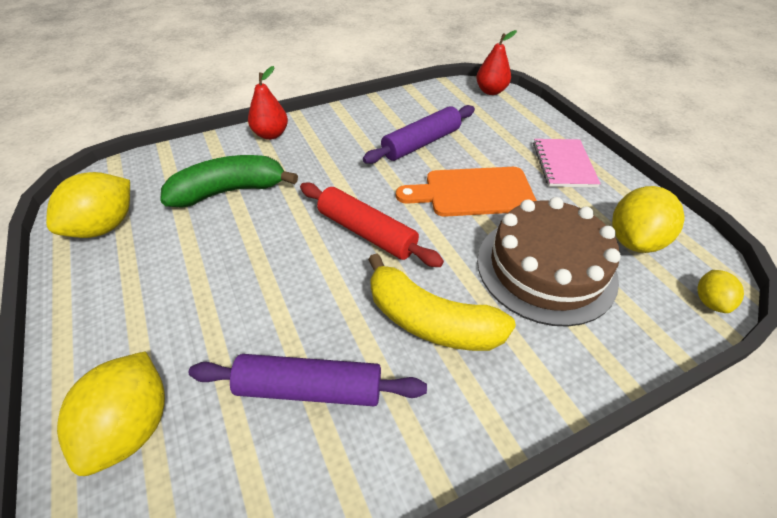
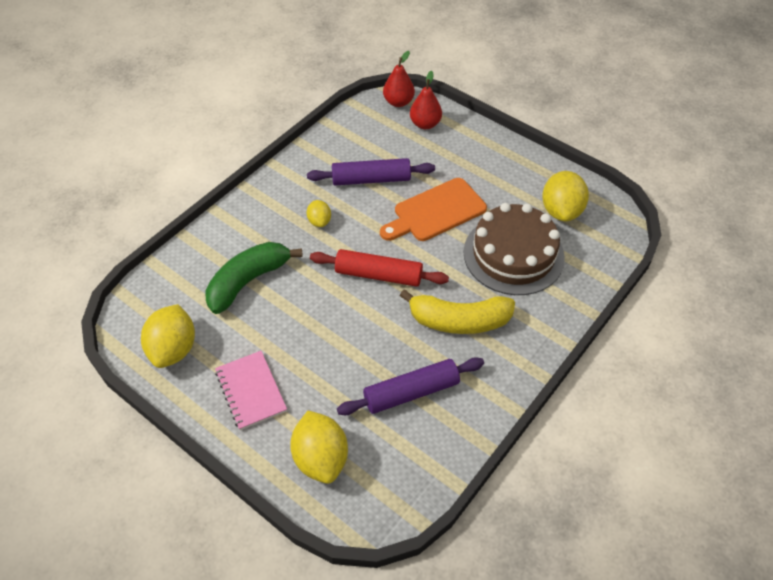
camera: 25 degrees left, 5 degrees up
(271, 134) = (239, 216): red pear -> red pear (425, 124)
(421, 143) = (371, 179): purple rolling pin -> purple rolling pin turned 60 degrees clockwise
(563, 165) = (490, 161): pink notebook -> pink notebook (251, 391)
(709, 301) = (619, 239): yellow lemon -> yellow lemon (319, 221)

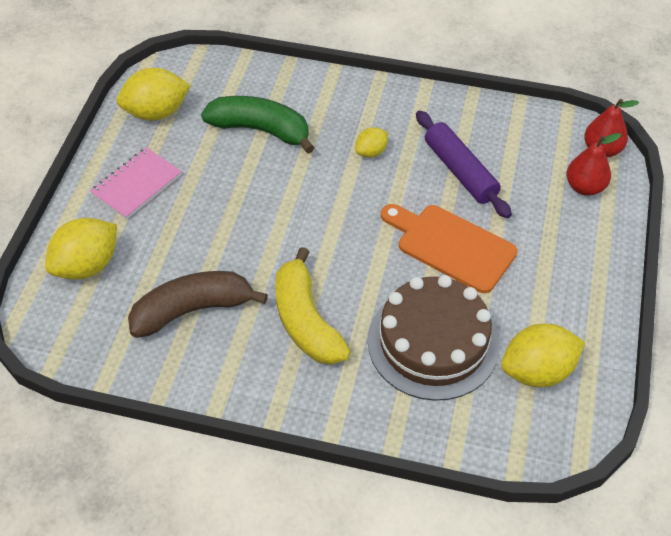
camera: 65 degrees right, 0 degrees up
(378, 275) = (329, 228): red rolling pin -> none
(411, 392) = (193, 310): purple rolling pin -> brown banana

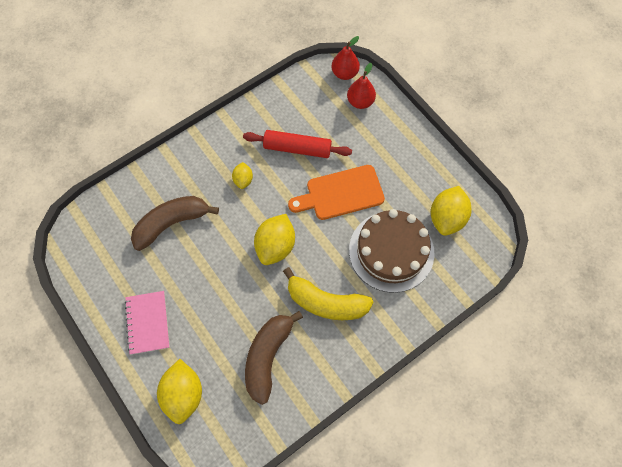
camera: 50 degrees left, 15 degrees up
(156, 112) = (100, 270): yellow lemon -> yellow lemon (275, 246)
(261, 130) = (172, 224): green banana -> brown banana
(460, 171) = (297, 148): purple rolling pin -> red rolling pin

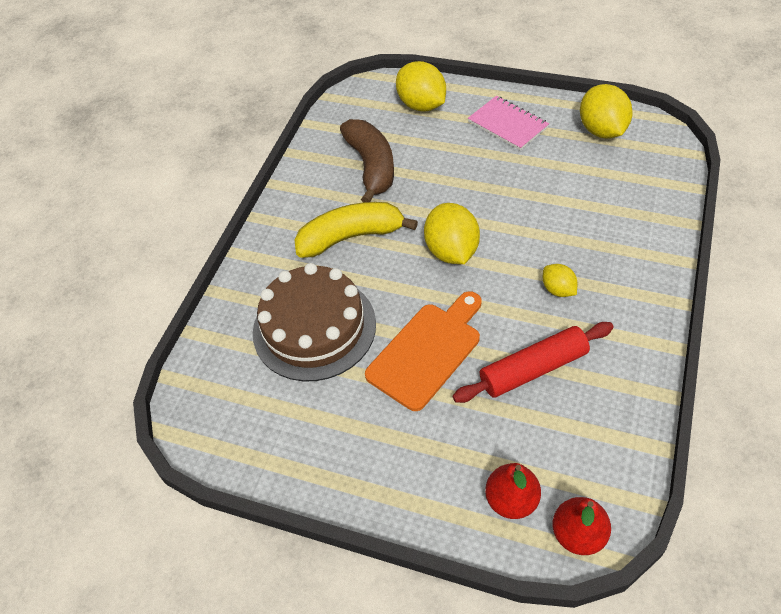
camera: 150 degrees right, 15 degrees down
(172, 224) = (582, 202): brown banana -> none
(446, 218) = (267, 410): yellow lemon -> yellow lemon (602, 130)

